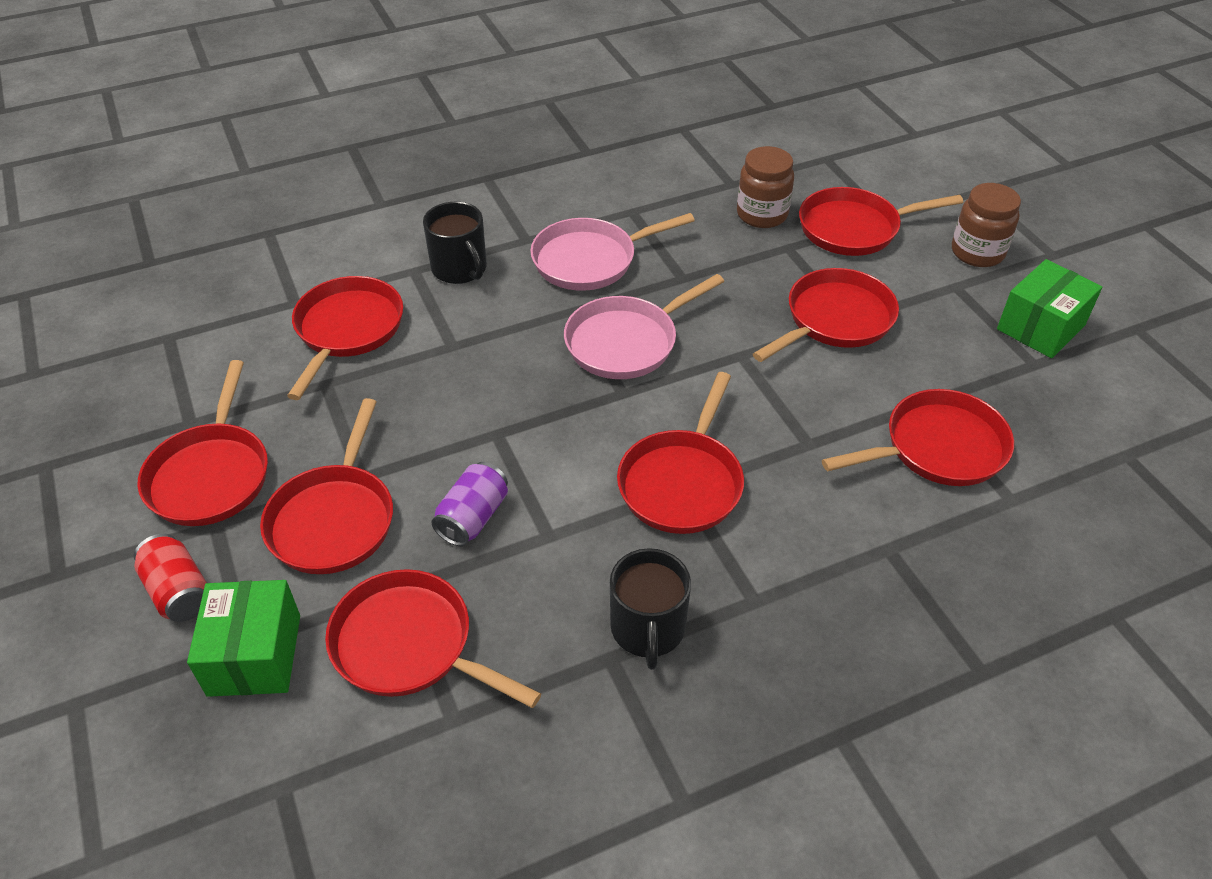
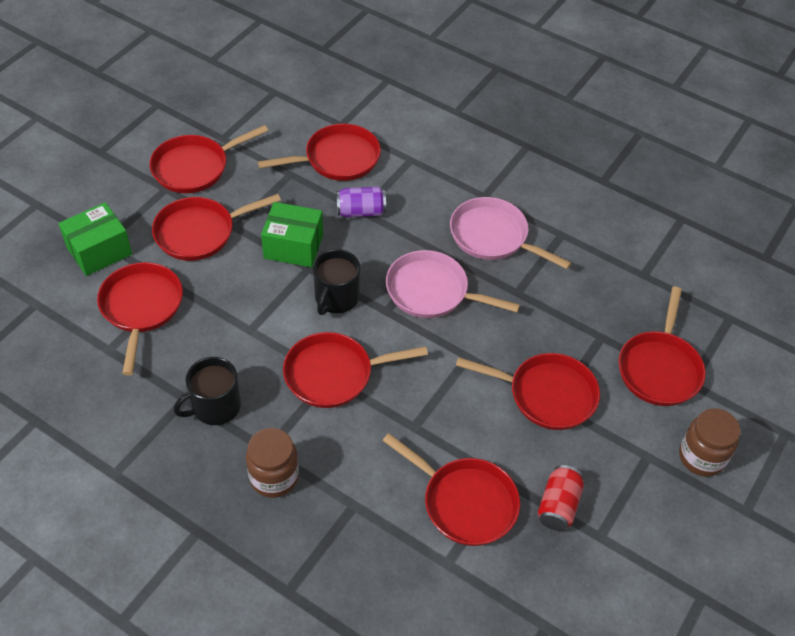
camera: 55 degrees right, 5 degrees up
(179, 592) = (117, 200): red can -> red can (558, 506)
(460, 269) = (430, 179): black mug -> black mug (336, 298)
(473, 517) = (240, 289): purple can -> purple can (361, 211)
(762, 214) = (624, 307): brown jar -> brown jar (274, 477)
(855, 228) = (659, 368): red pan -> red pan turned 120 degrees counterclockwise
(1041, 327) = (646, 528): green box -> green box (293, 246)

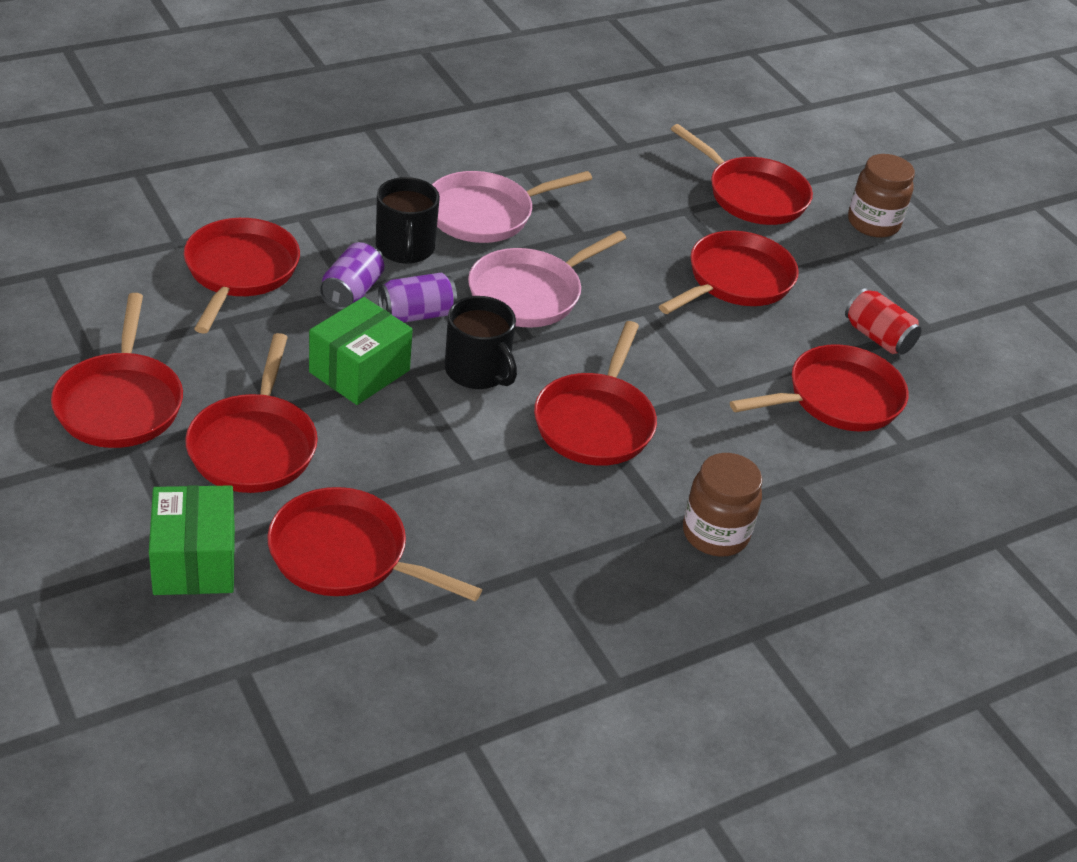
camera: 65 degrees left, 10 degrees down
(215, 406) = (572, 545): black mug -> black mug (405, 248)
(365, 248) = (416, 314): none -> purple can

